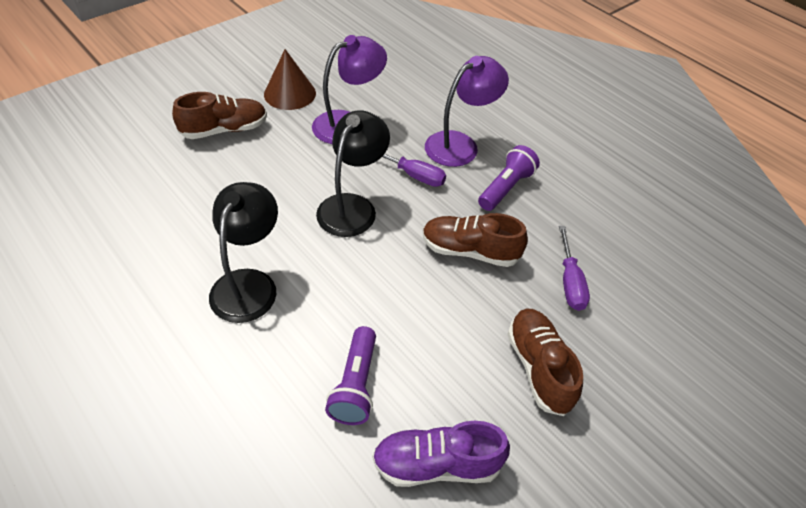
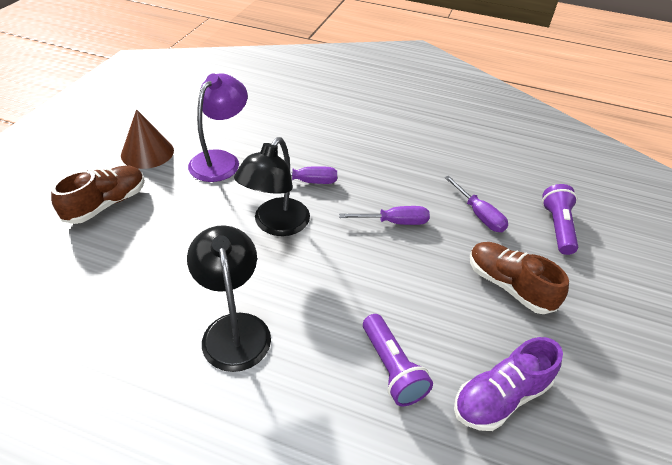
camera: 30 degrees left, 5 degrees down
(352, 206) = (276, 225): black lamp -> black lamp turned 150 degrees counterclockwise
(460, 144) = (324, 145): purple lamp -> none
(469, 251) = (394, 222): brown shoe -> purple screwdriver
(506, 188) = (383, 165): purple flashlight -> purple flashlight (557, 227)

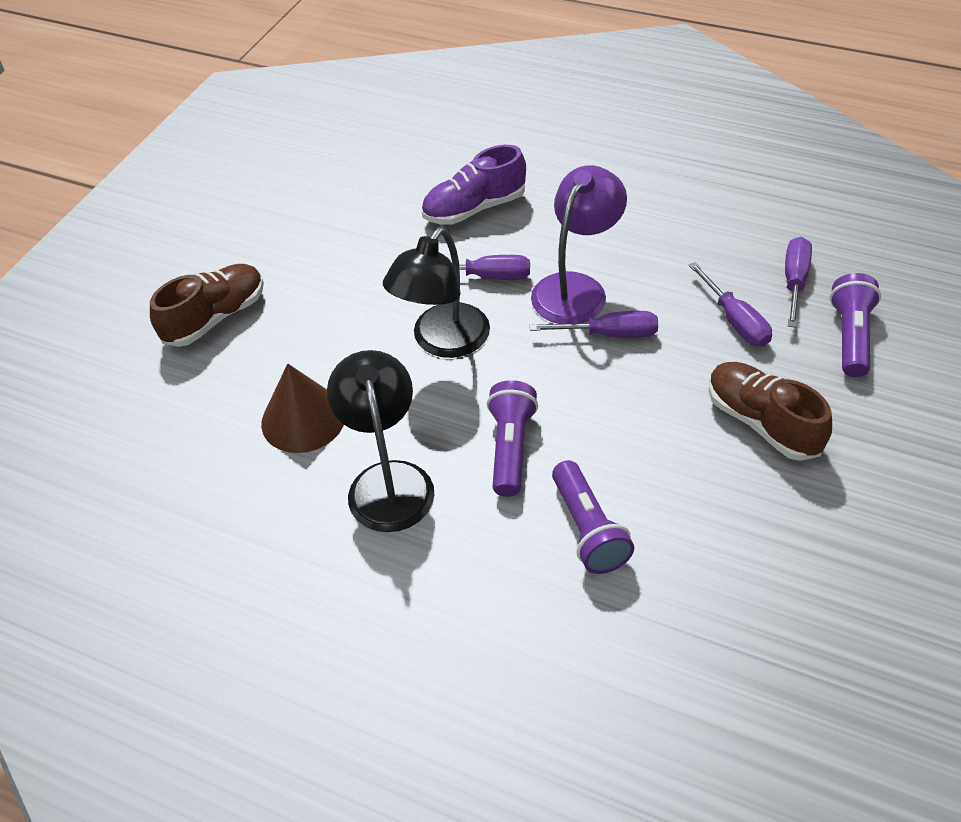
camera: 10 degrees right, 5 degrees up
(147, 152) = (264, 240): brown cone -> brown cone (303, 419)
(220, 160) = (365, 248): purple lamp -> purple lamp (576, 288)
(328, 303) = (510, 448): none -> purple flashlight
(500, 397) = (726, 565): purple shoe -> purple shoe (474, 208)
(513, 190) = (794, 282): none -> purple screwdriver

